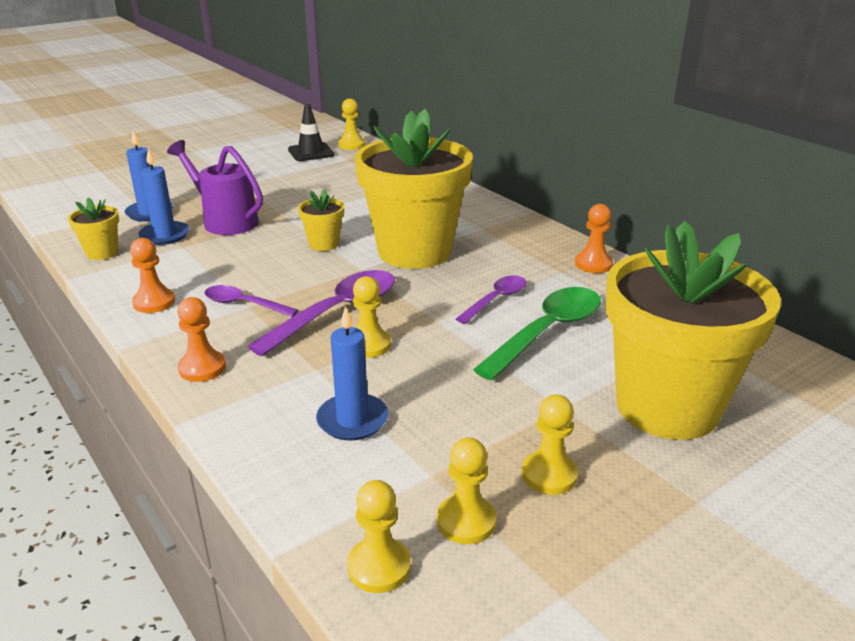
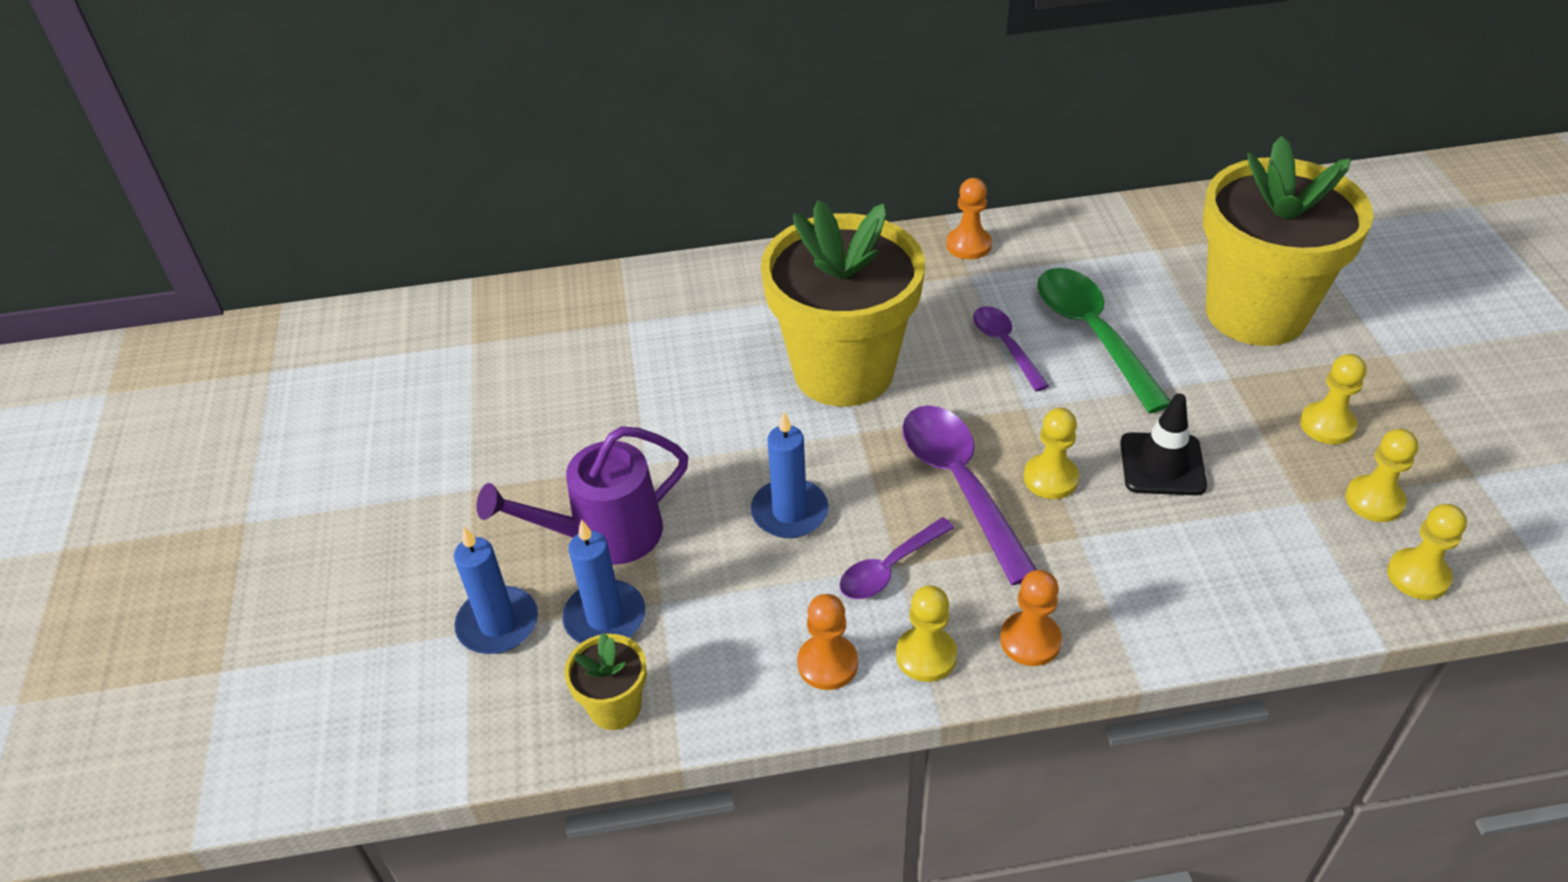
camera: 60 degrees left, 15 degrees up
(311, 152) = (407, 374): black traffic cone -> black traffic cone (1162, 464)
(324, 244) = (763, 448): yellow flower pot -> none
(351, 145) = (420, 322): yellow pawn -> yellow pawn (926, 656)
(352, 420) = (1193, 533): blue candle -> blue candle (789, 512)

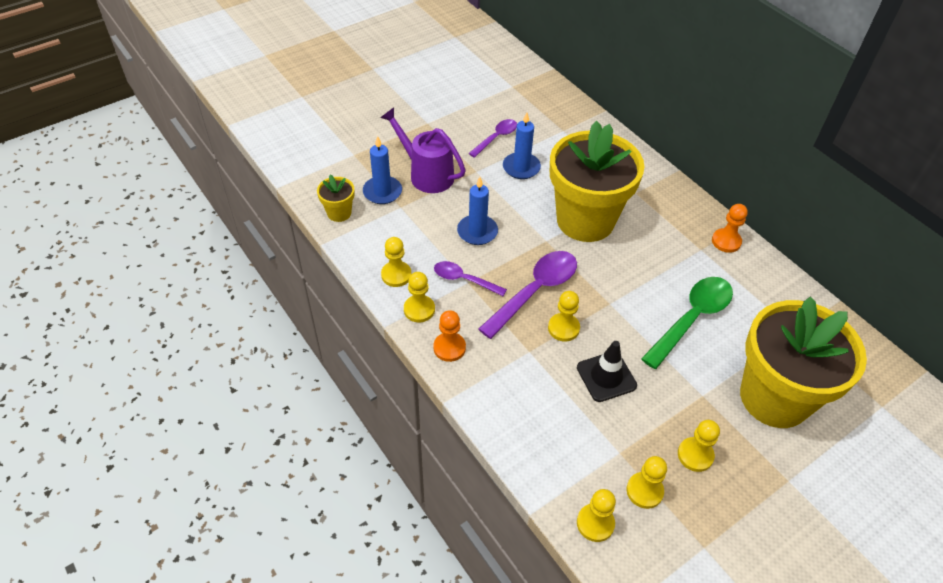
camera: 60 degrees right, 5 degrees up
(498, 624) = (362, 161): blue candle -> blue candle (521, 167)
(827, 664) = (396, 275): orange pawn -> yellow pawn
(1005, 346) = (652, 281): purple spoon -> purple spoon (496, 138)

